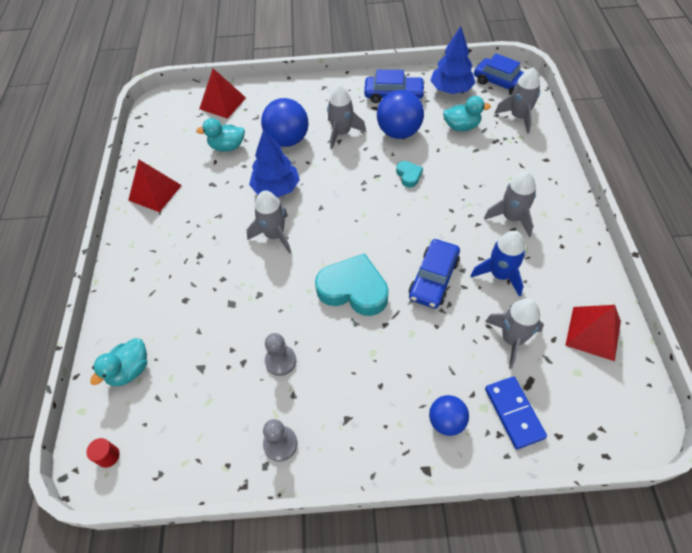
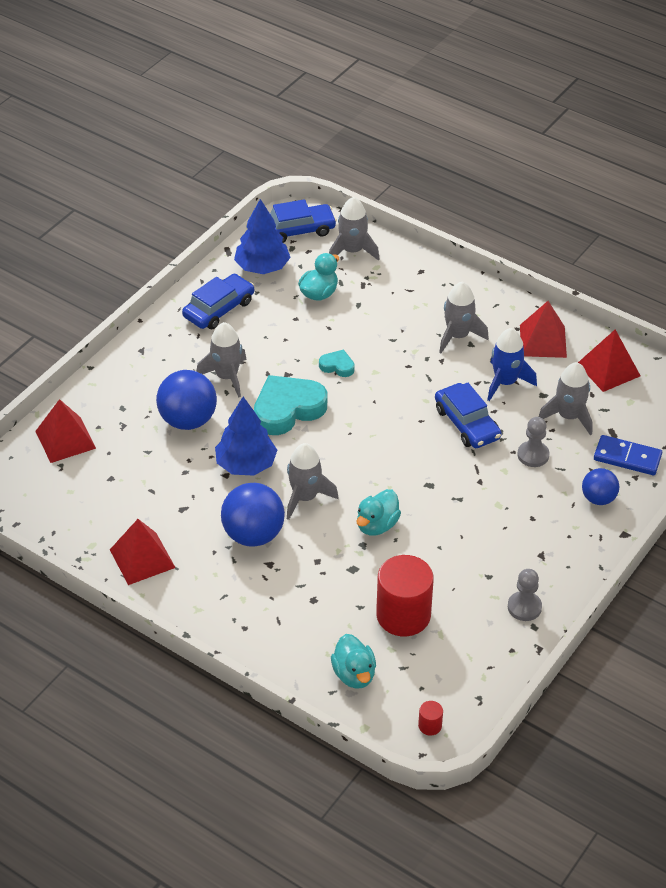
camera: 55 degrees left, 10 degrees down
(209, 364) = (403, 615): none -> red cylinder
(227, 147) = (141, 470): turquoise duck -> turquoise duck (377, 525)
(280, 361) = (448, 566): grey pawn -> grey pawn (533, 455)
(353, 289) = (424, 479): turquoise heart -> turquoise heart (288, 409)
(399, 132) = (275, 338): blue ball -> blue ball (253, 535)
(569, 270) = (543, 341): none -> red pyramid

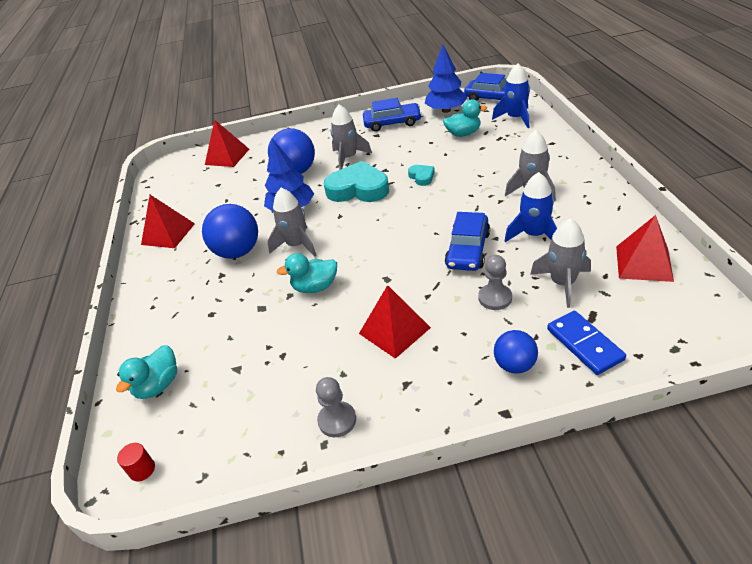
camera: 50 degrees right, 5 degrees down
(352, 251) = (515, 118): grey rocket -> blue rocket
(403, 615) = (246, 363): red cylinder -> none
(543, 341) = (602, 218): red pyramid -> red pyramid (394, 330)

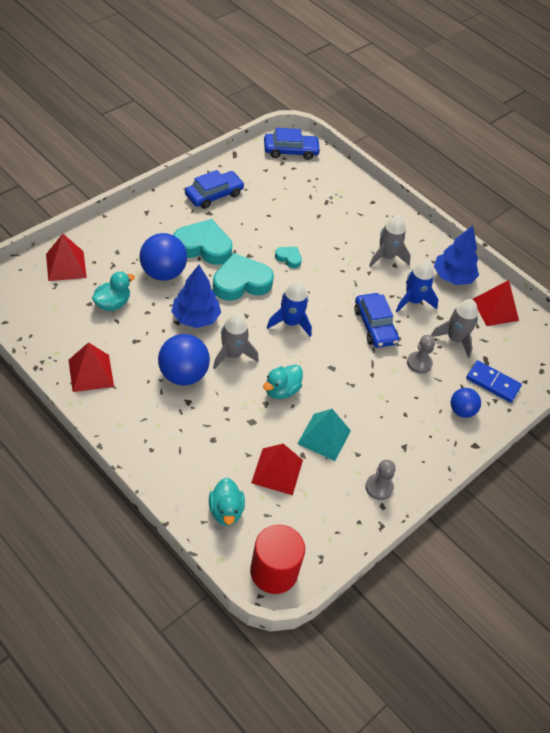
camera: 45 degrees left, 10 degrees up
(142, 469) = (274, 571): red cylinder -> red cylinder, size x2.43
(320, 344) = (324, 437): none -> turquoise pyramid
(348, 158) = (203, 246): grey rocket -> turquoise heart
(394, 330) = (369, 409): red pyramid -> red pyramid (277, 471)
(446, 110) = (256, 172): blue tree -> blue tree (453, 277)
(463, 134) = (292, 201): turquoise duck -> turquoise duck (112, 303)
(515, 118) = (326, 175): blue rocket -> blue rocket (290, 322)

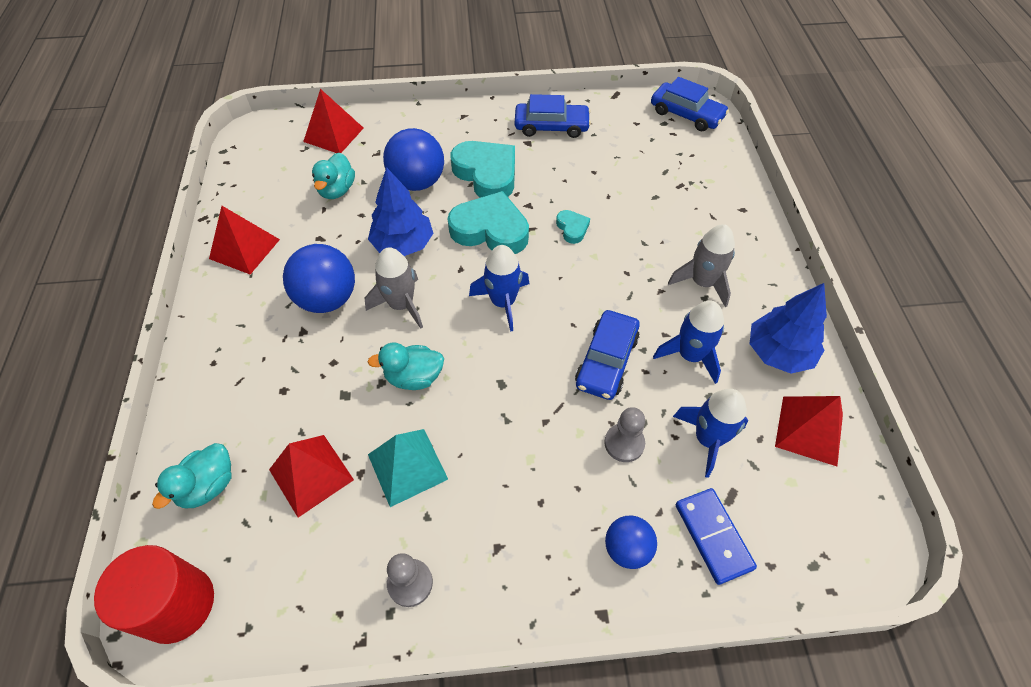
camera: 45 degrees right, 5 degrees up
(112, 303) = (337, 190): turquoise duck -> turquoise duck turned 105 degrees clockwise
(455, 339) = (708, 439): grey rocket -> blue rocket

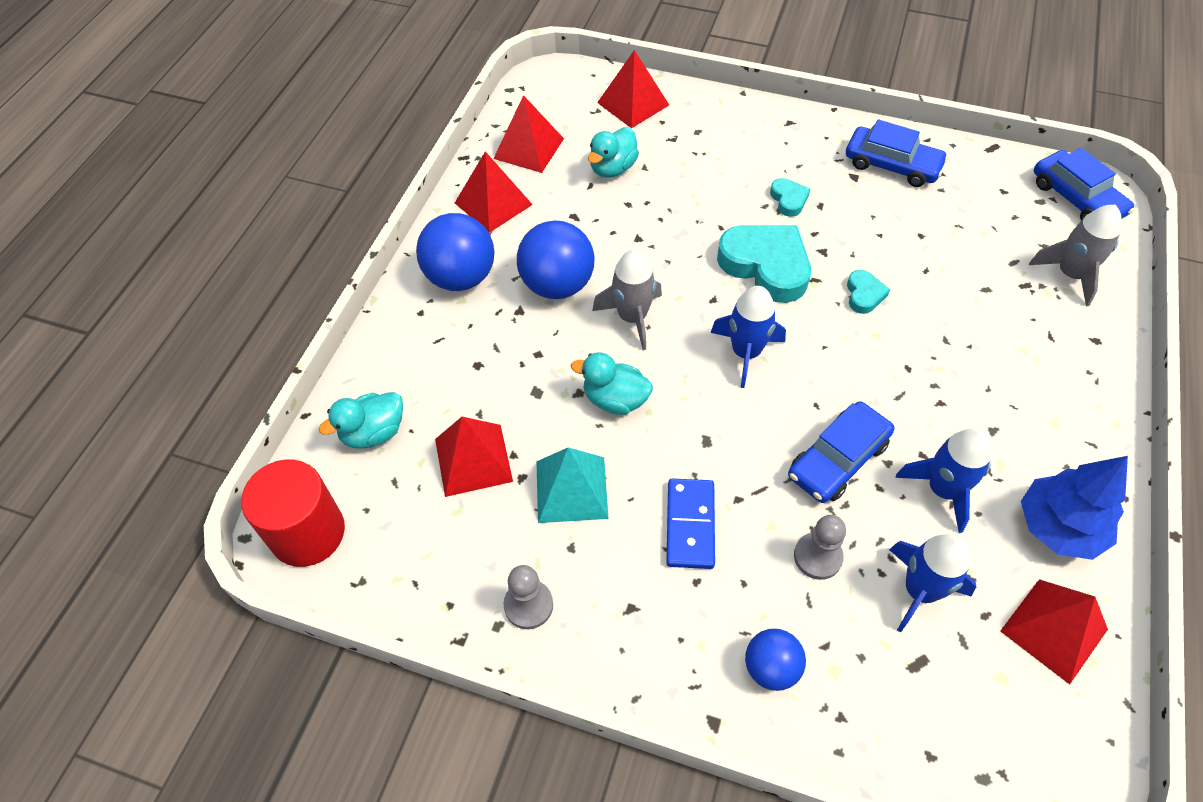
camera: 25 degrees right, 0 degrees up
(258, 194) = (529, 148): none -> red pyramid
(403, 244) = (661, 251): blue tree -> none
(417, 182) = (705, 186): blue ball -> blue ball (461, 277)
(487, 174) = (788, 200): turquoise heart -> turquoise heart, size x0.48
(702, 283) = (998, 411): grey rocket -> grey rocket (1070, 275)
(713, 536) = (876, 696): blue domino -> blue domino (690, 525)

